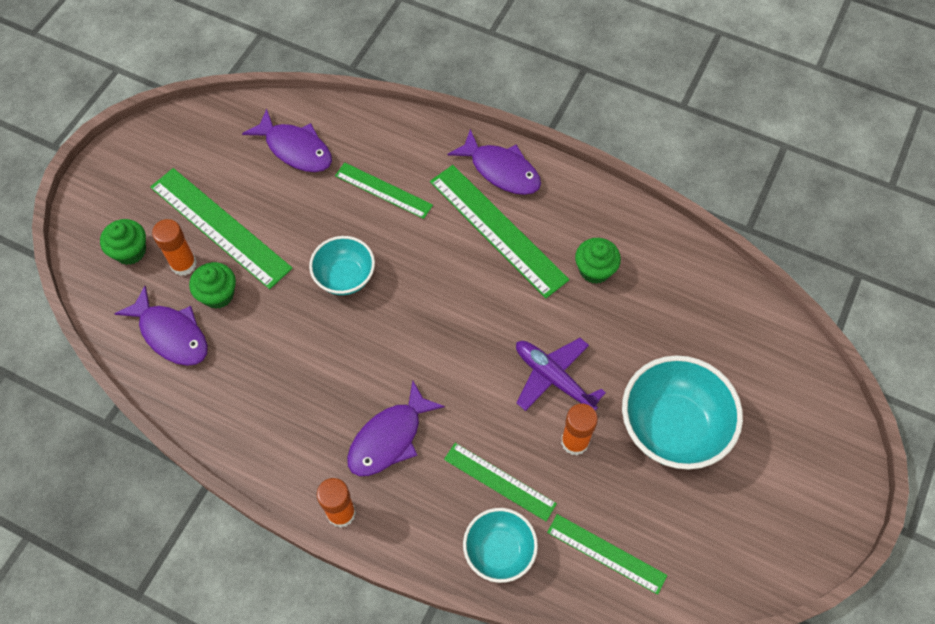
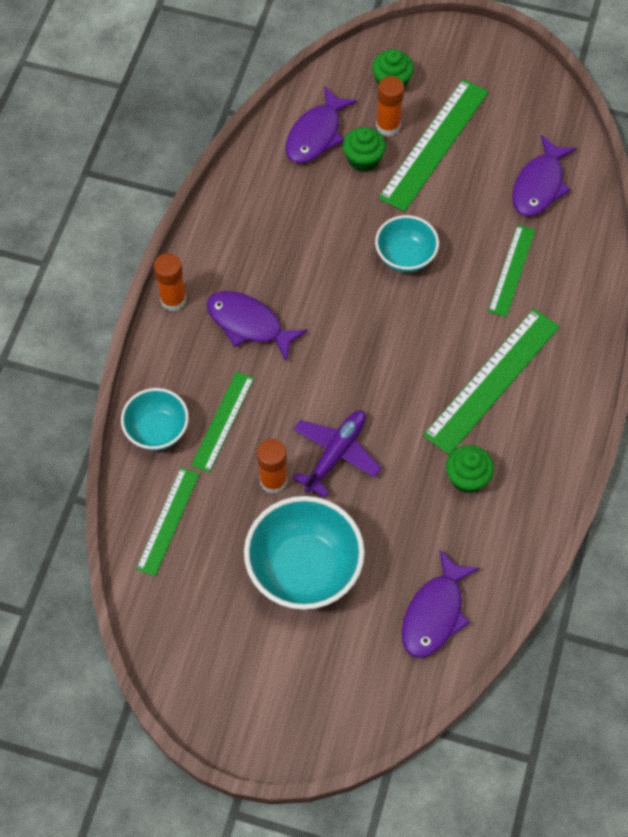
camera: 80 degrees right, 0 degrees up
(501, 170) = (566, 373): purple fish -> purple fish (435, 613)

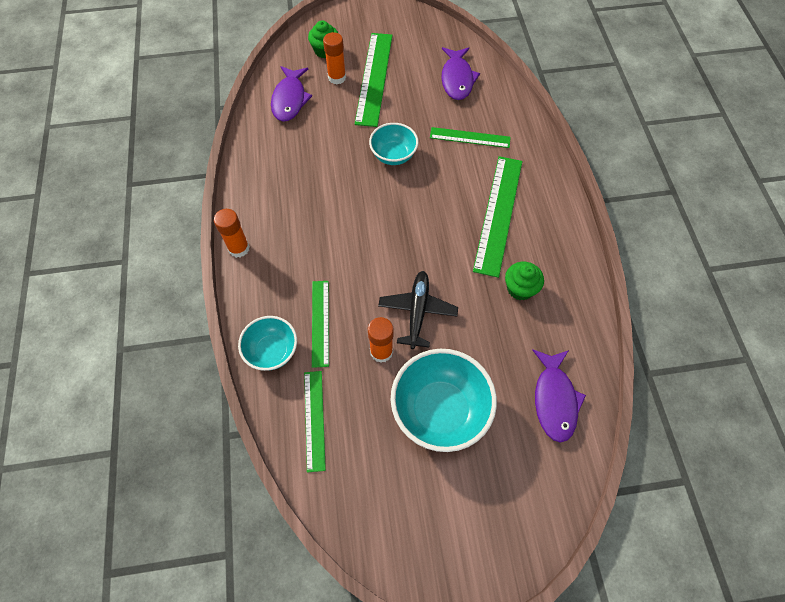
camera: 25 degrees left, 0 degrees up
(249, 324) = (305, 243): purple fish -> none
(336, 454) = (417, 311): purple plane -> black plane
(363, 160) = (331, 104): green cupcake -> none
(511, 270) = (470, 137): green ruler -> green ruler turned 75 degrees counterclockwise

